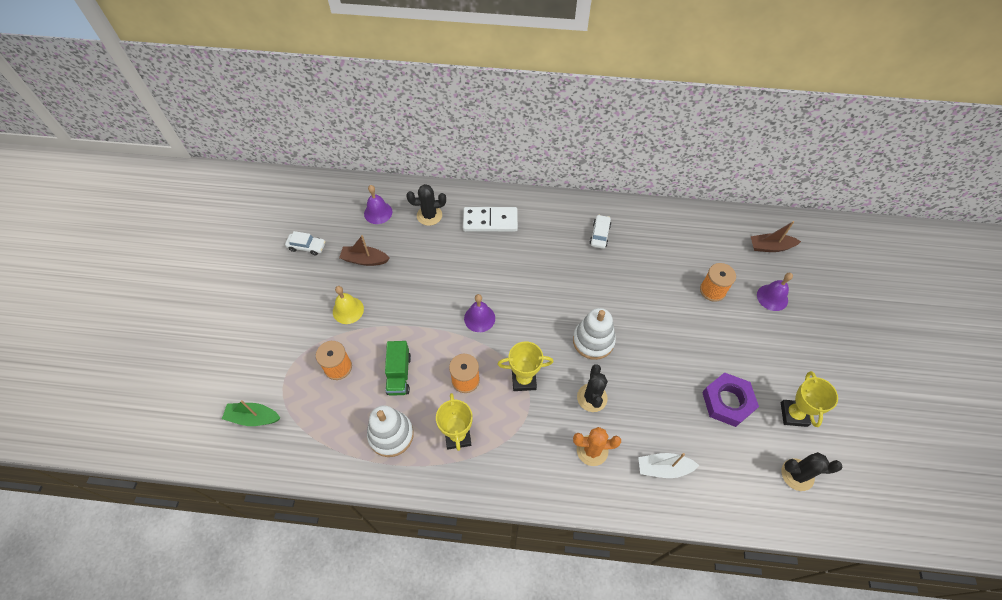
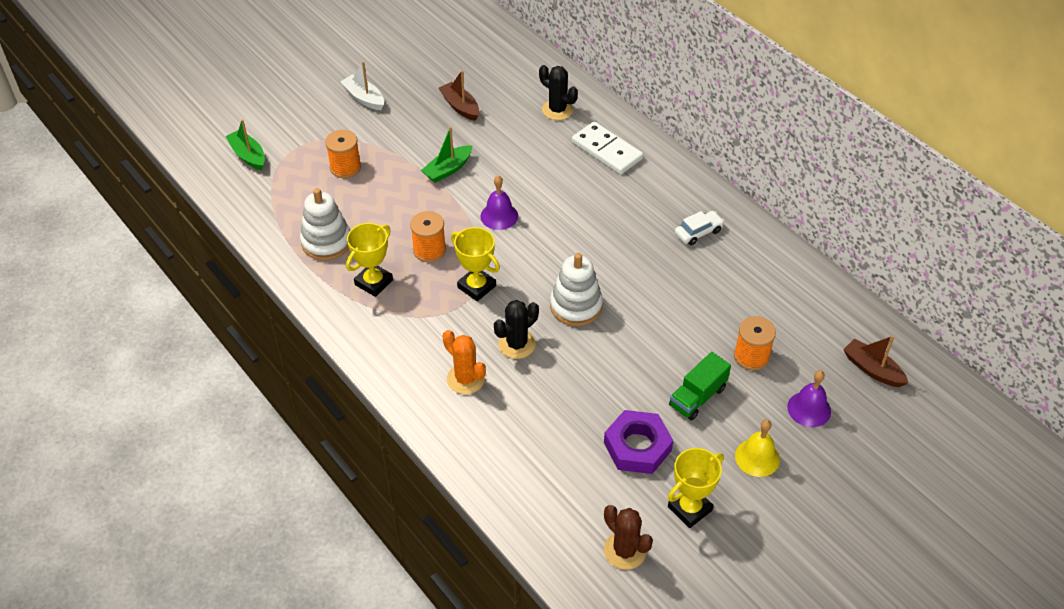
camera: 45 degrees right, 10 degrees down
(307, 247) = (427, 66): white car -> none
(348, 310) = (402, 134): yellow bell -> yellow bell (757, 457)
(378, 212) = (516, 79): purple bell -> none
(399, 374) = (384, 206): green truck -> green truck (697, 397)
(409, 312) = (448, 169): none -> green boat
(664, 468) = (509, 442): white boat -> white boat (364, 98)
(797, 474) = (625, 551): black cactus -> brown cactus

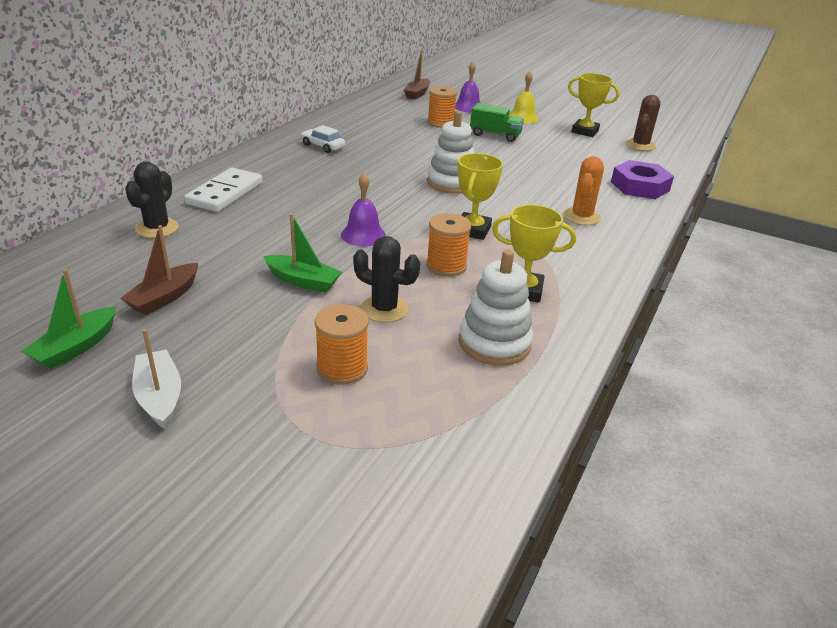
camera: 115 degrees left, 15 degrees down
(248, 156) = (370, 498): green boat -> green boat (76, 347)
(364, 98) = (159, 397): white boat -> white boat turned 135 degrees clockwise
(516, 344) = (519, 201): black cactus -> black cactus (384, 309)
(637, 446) = (559, 149): purple nut -> purple nut (639, 186)

